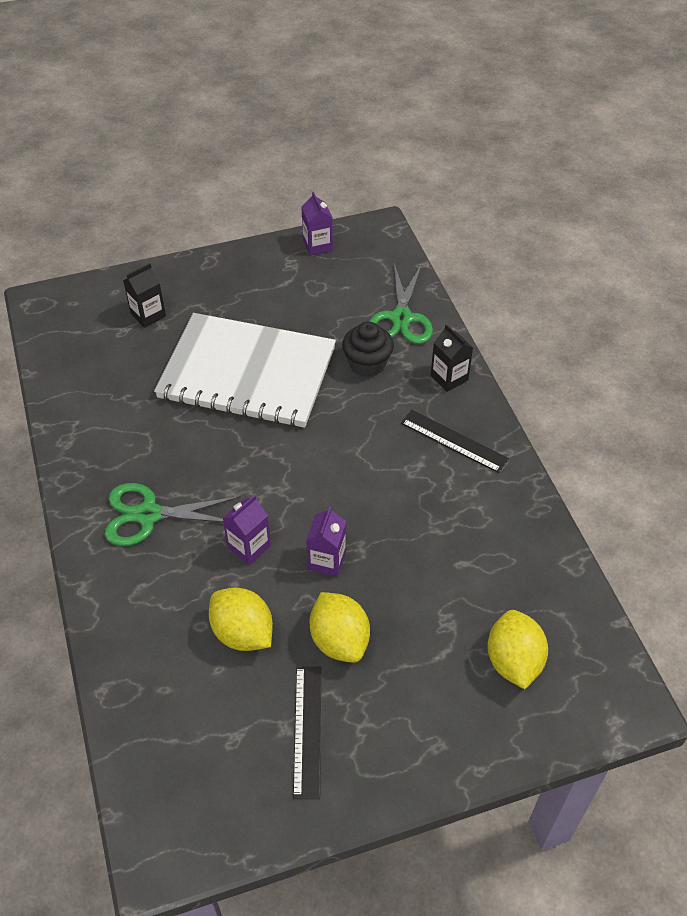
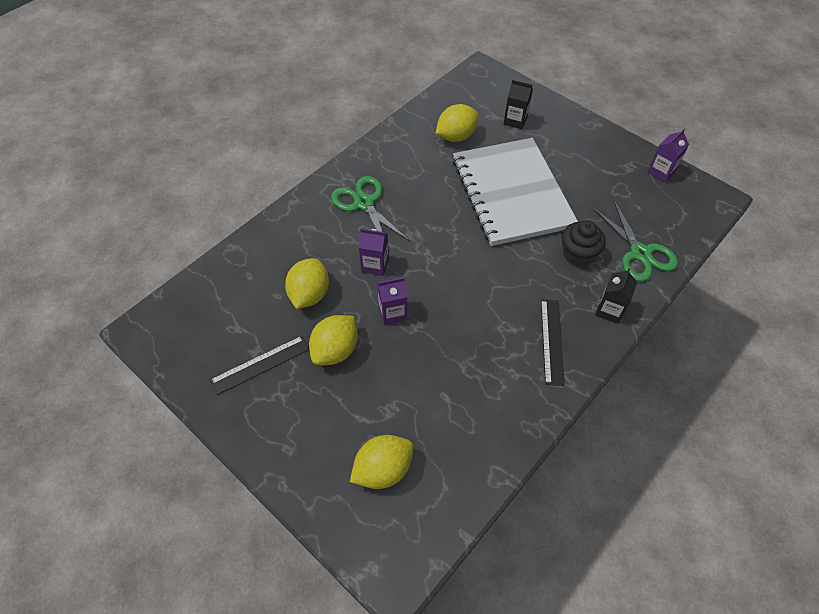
camera: 60 degrees right, 5 degrees up
(123, 377) = (456, 136): none -> yellow lemon
(401, 318) = (640, 253): green scissors -> green scissors turned 90 degrees counterclockwise

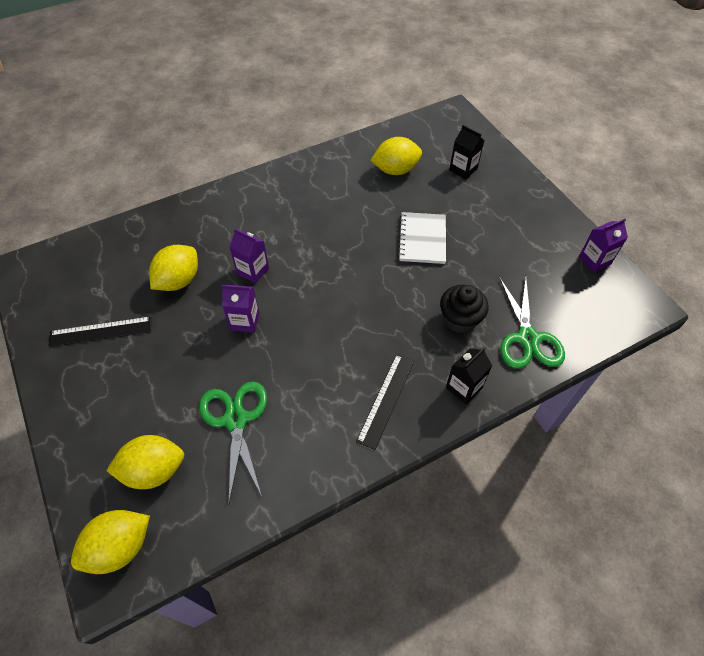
camera: 20 degrees right, 0 degrees up
(335, 350) = (173, 340): yellow lemon -> yellow lemon (120, 547)
(364, 203) = (274, 210): green scissors -> green scissors (236, 420)
(511, 193) = (422, 239): white notebook -> white notebook, size x0.49

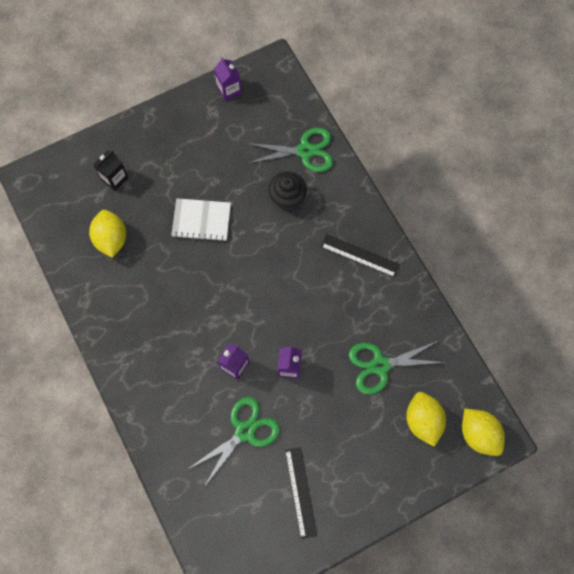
camera: 90 degrees left, 15 degrees up
(179, 280) = (245, 431): yellow lemon -> green scissors
(464, 387) = (348, 201): black carton -> none

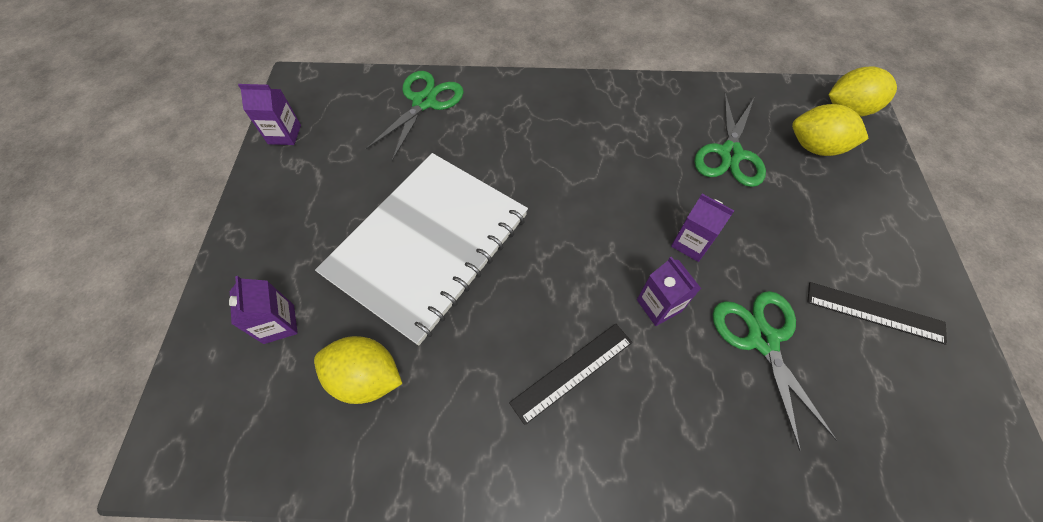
camera: 60 degrees left, 10 degrees down
(114, 178) = (279, 324): black carton -> purple carton
(201, 220) = (427, 245): white notebook -> white notebook, size x2.06
(287, 197) = (467, 143): black cupcake -> none
(360, 255) = (585, 112): black ruler -> black ruler (572, 372)

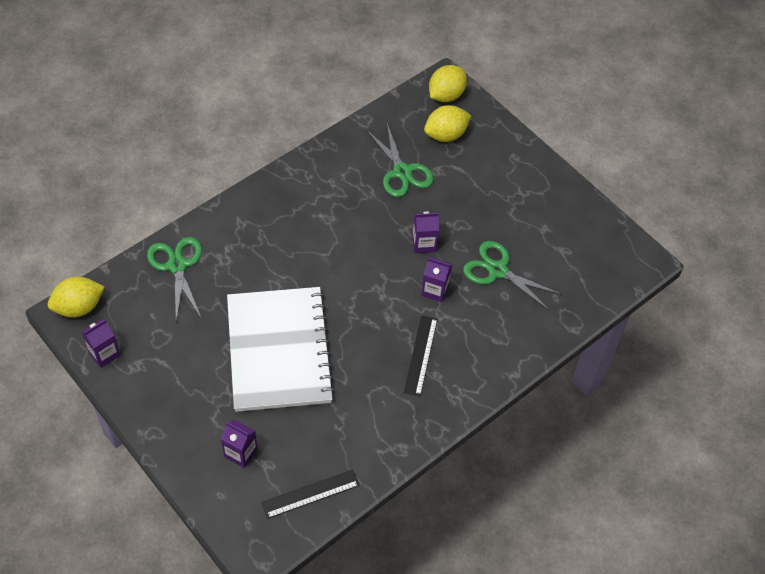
camera: 45 degrees left, 5 degrees down
(366, 377) = (319, 438): yellow lemon -> yellow lemon (79, 307)
(875, 312) = (539, 217): black ruler -> black ruler (310, 494)

